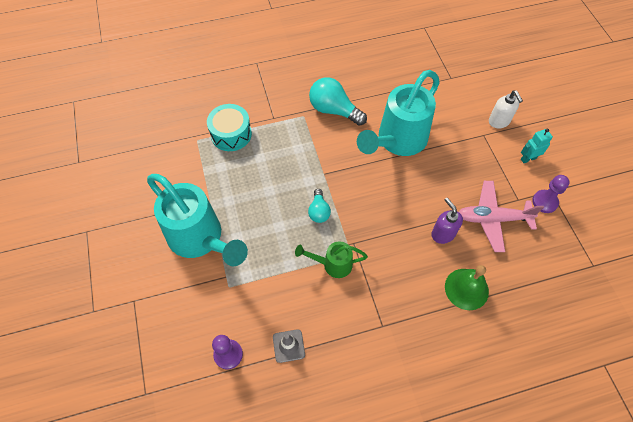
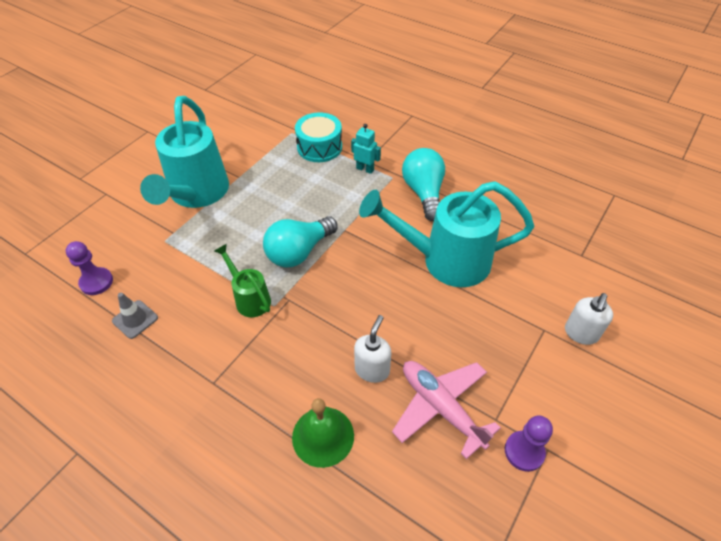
camera: 50 degrees right, 10 degrees down
(319, 211) = (299, 252): turquoise light bulb -> turquoise light bulb, size x1.74
(442, 234) = (372, 369): purple soap dispenser -> white soap dispenser
(528, 158) = (565, 395): turquoise robot -> turquoise robot (365, 169)

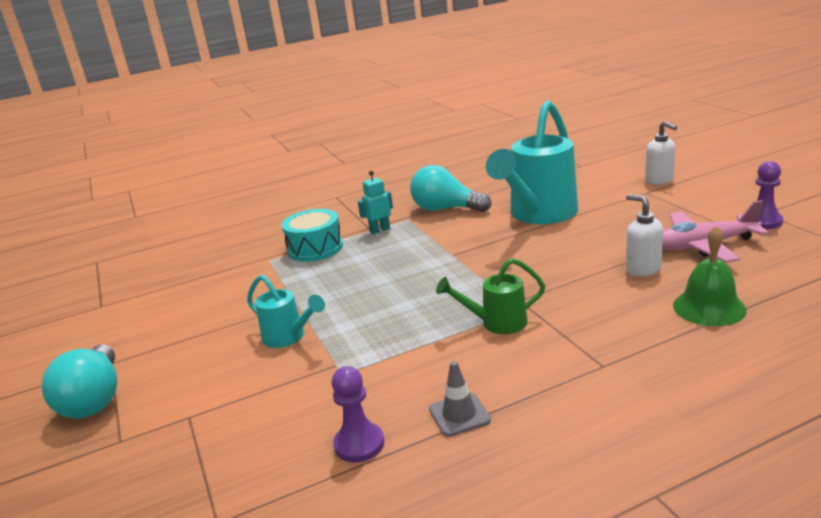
camera: 55 degrees left, 25 degrees down
(196, 194) = (288, 337): turquoise watering can -> turquoise watering can, size x0.50
(299, 252) = (457, 283): turquoise light bulb -> turquoise light bulb (94, 399)

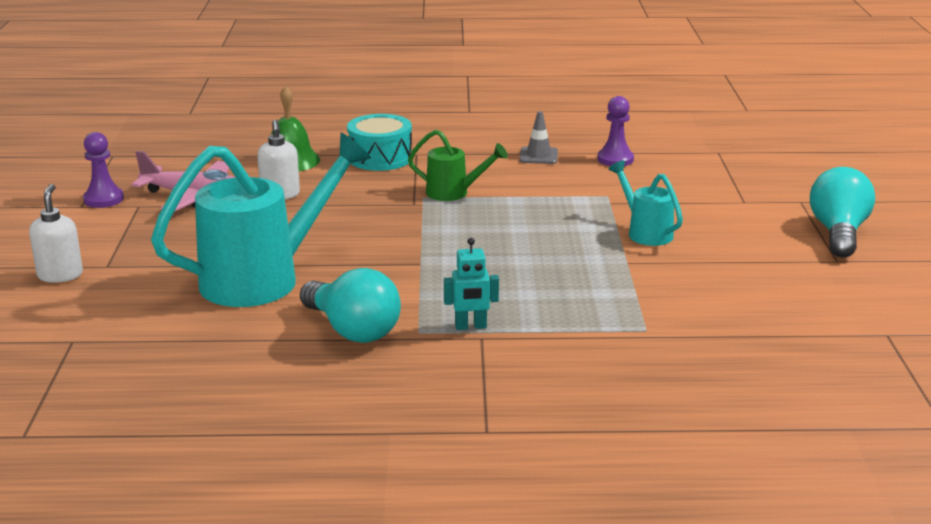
camera: 160 degrees left, 0 degrees up
(315, 248) = (575, 327): turquoise drum -> turquoise drum (380, 158)

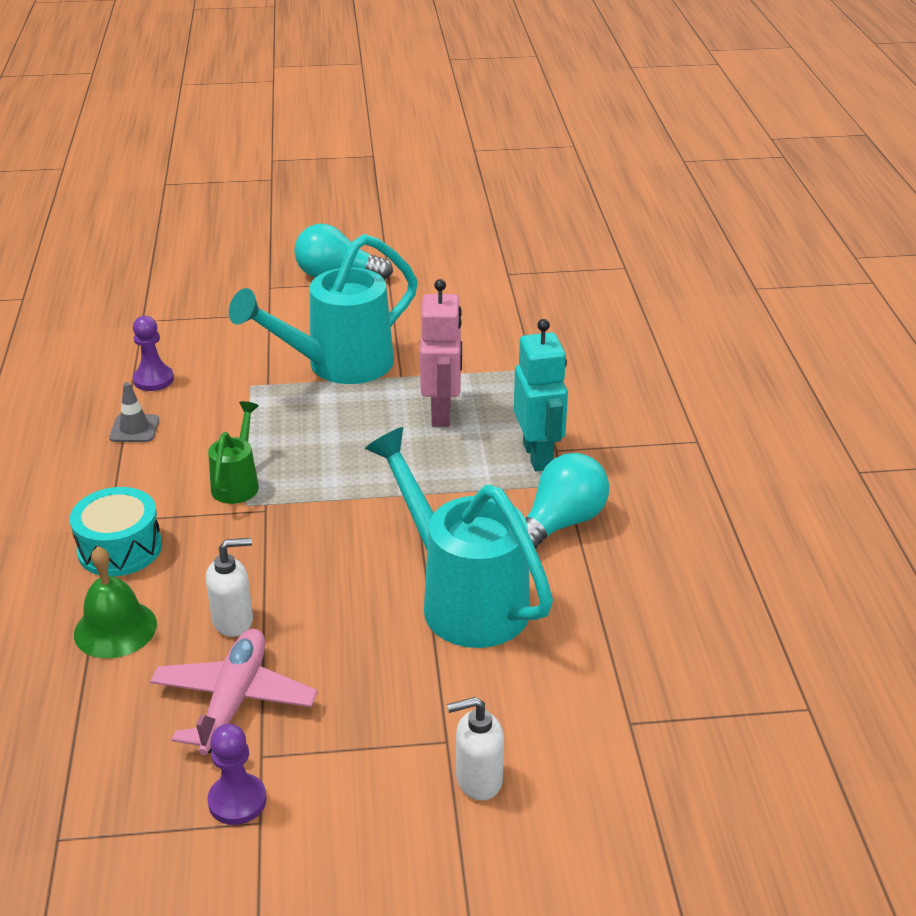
camera: 95 degrees left, 10 degrees up
(470, 326) = (538, 456): turquoise robot -> turquoise robot, size x1.78
(555, 280) = (442, 413): none -> pink robot
(645, 232) = (338, 365): turquoise watering can -> turquoise watering can, size x2.01

